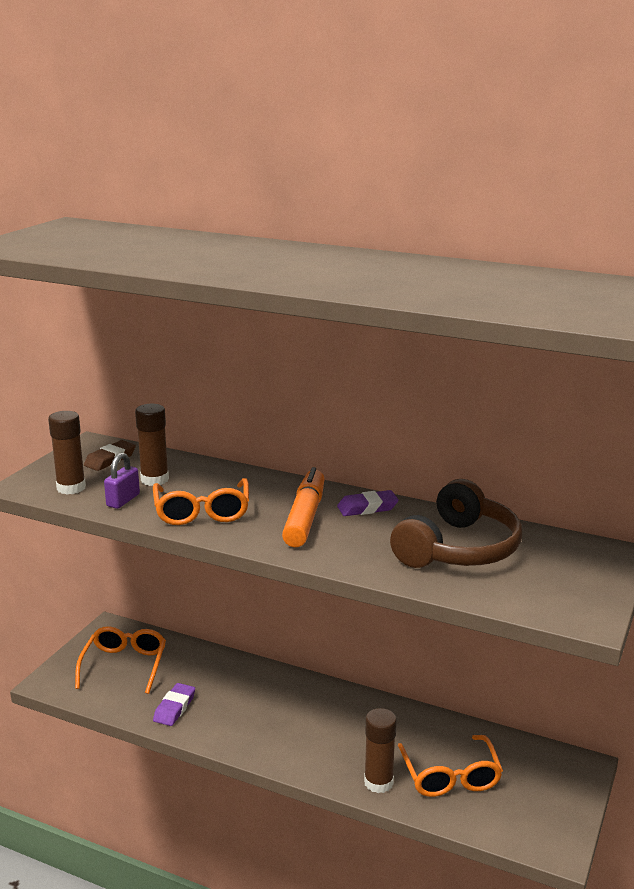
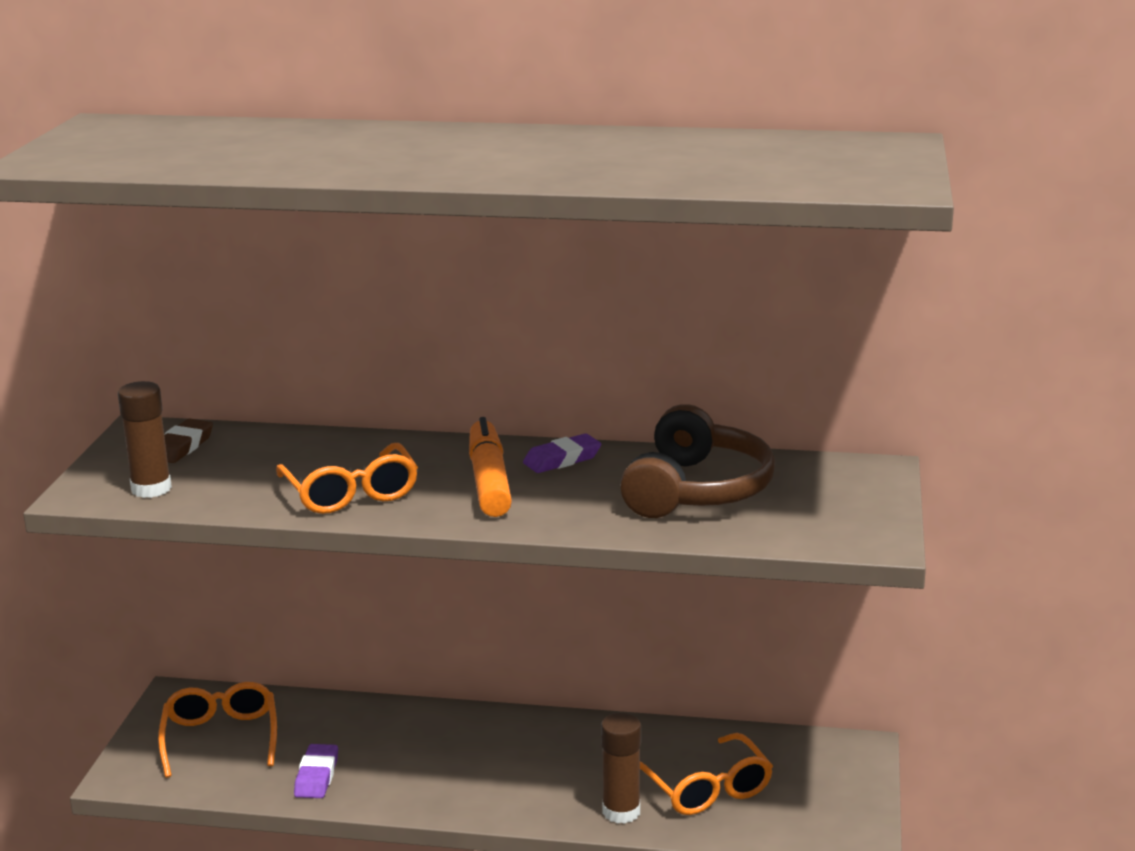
camera: 15 degrees left, 0 degrees up
(123, 500) = (234, 494): purple padlock -> none
(154, 479) = (261, 463): brown glue stick -> none

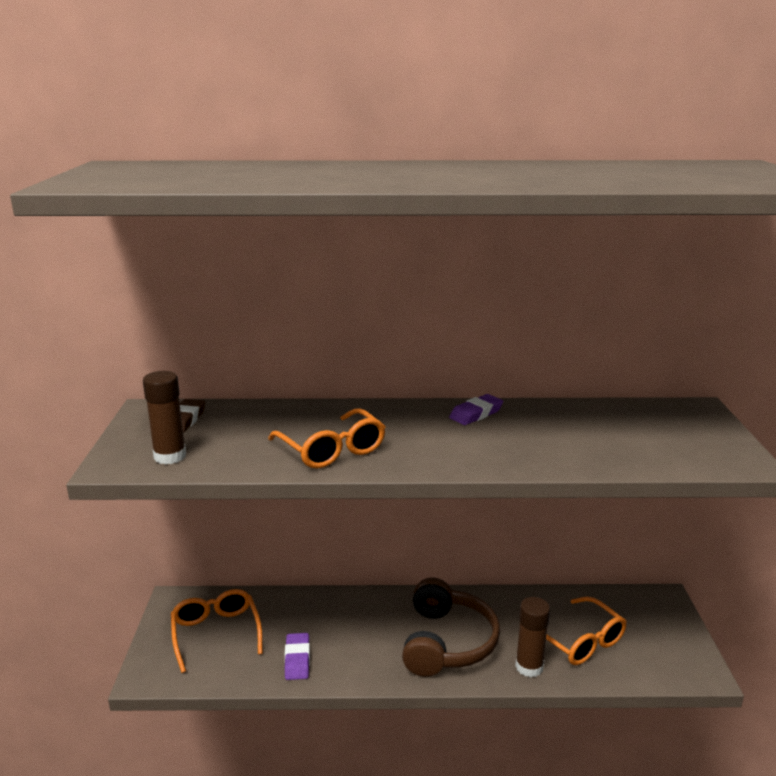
camera: 10 degrees left, 0 degrees up
(489, 481) = (432, 433): orange marker -> none
(697, 490) = (588, 431): brown headphones -> brown headphones (447, 642)

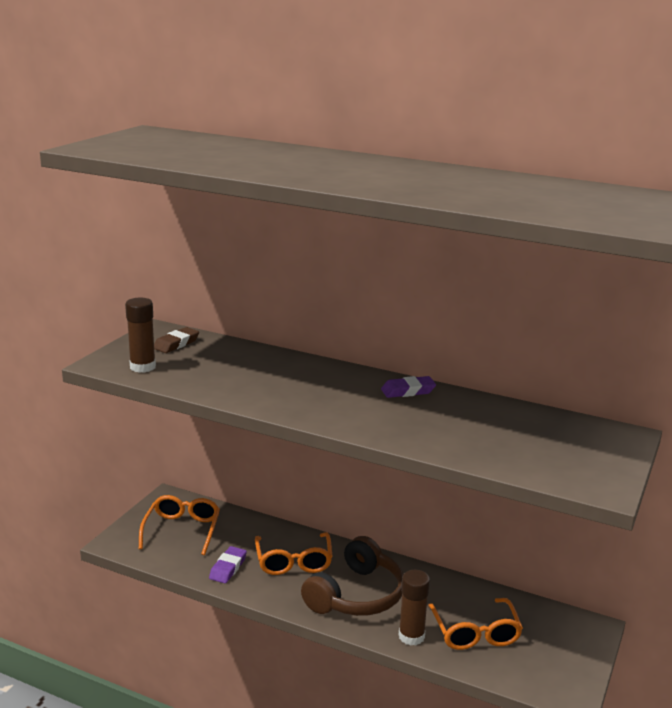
camera: 25 degrees right, 0 degrees up
(332, 450) = (261, 390): orange glasses -> orange glasses (293, 562)

